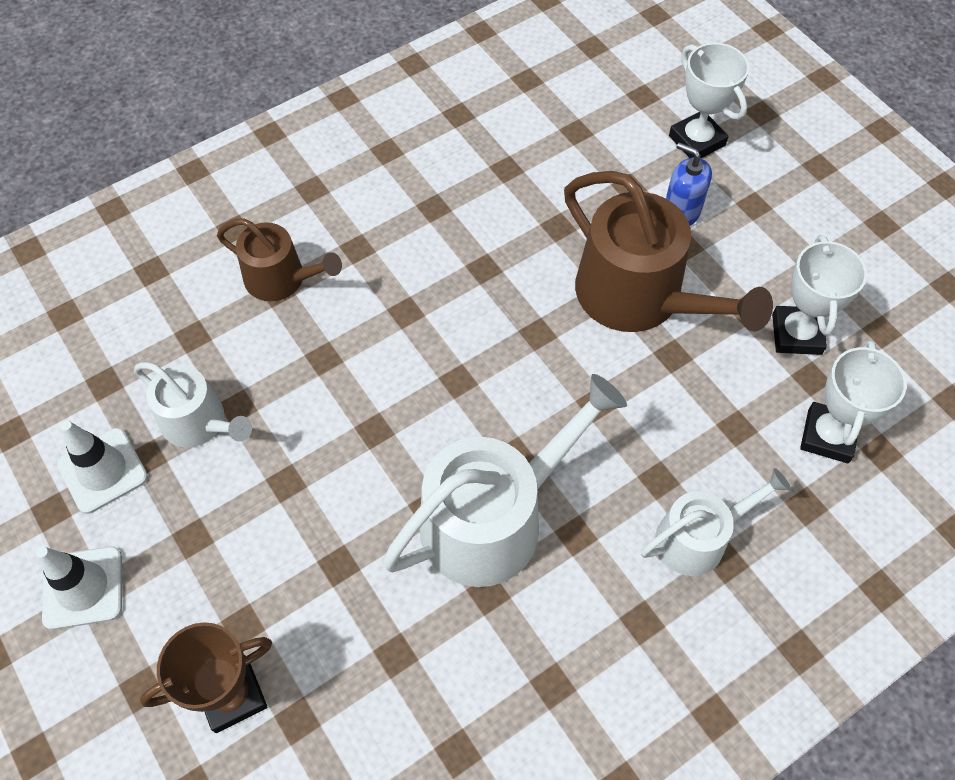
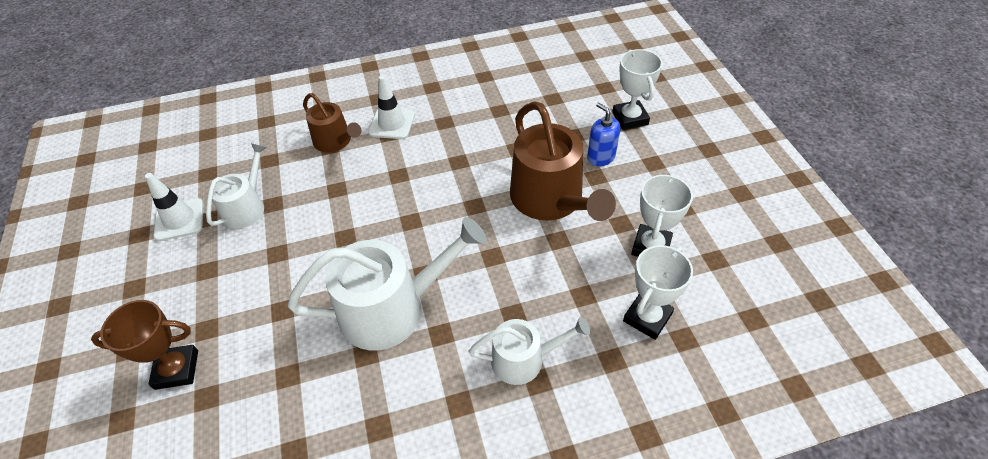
camera: 20 degrees right, 10 degrees down
(83, 587) = (131, 281): white traffic cone -> white traffic cone (392, 124)
(199, 422) = (246, 207): white watering can -> white watering can turned 120 degrees counterclockwise

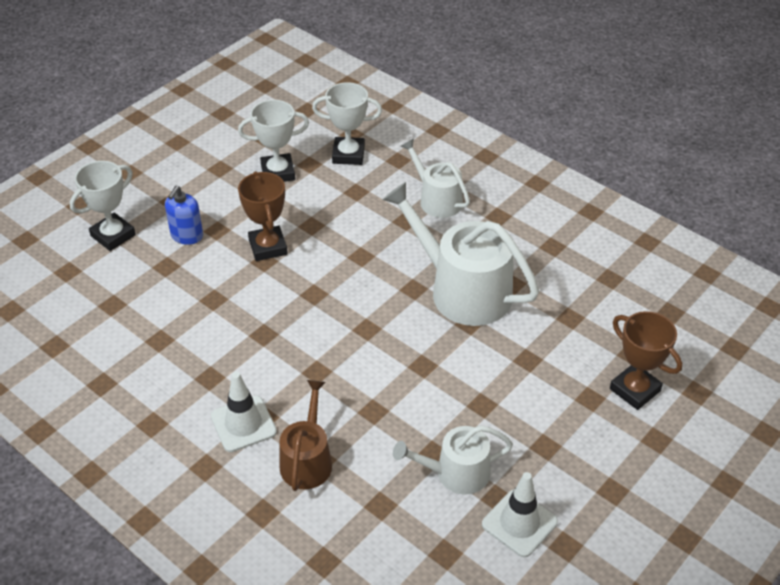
camera: 125 degrees left, 5 degrees down
(551, 199) = (268, 247): brown watering can -> brown trophy

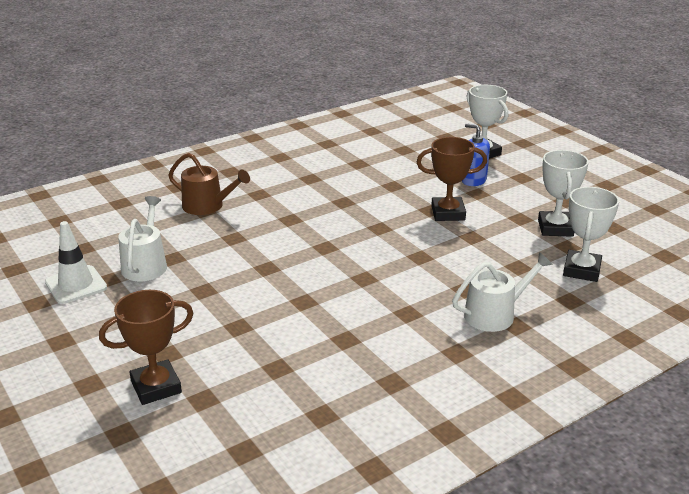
camera: 105 degrees right, 15 degrees down
(243, 424) = (258, 186): white traffic cone -> none
(462, 290) = (349, 306): white watering can -> none

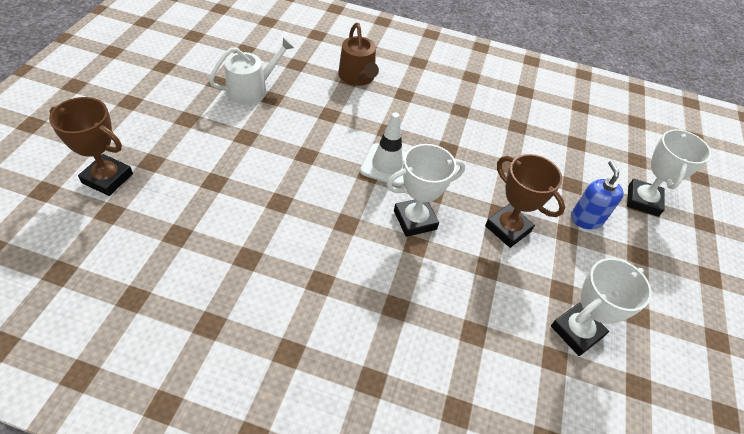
camera: 45 degrees right, 20 degrees up
(76, 285) = (198, 71): white traffic cone -> white traffic cone (387, 165)
(495, 314) = (374, 353): white watering can -> none
(581, 270) = (522, 395): white trophy -> white trophy (415, 220)

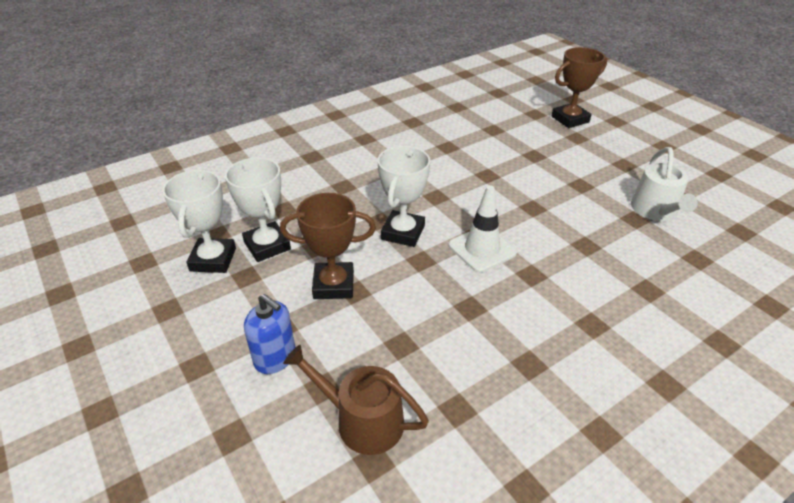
camera: 135 degrees right, 10 degrees down
(358, 77) = (649, 299): brown watering can -> brown watering can (362, 420)
(643, 201) = (227, 447): white trophy -> white trophy (267, 246)

